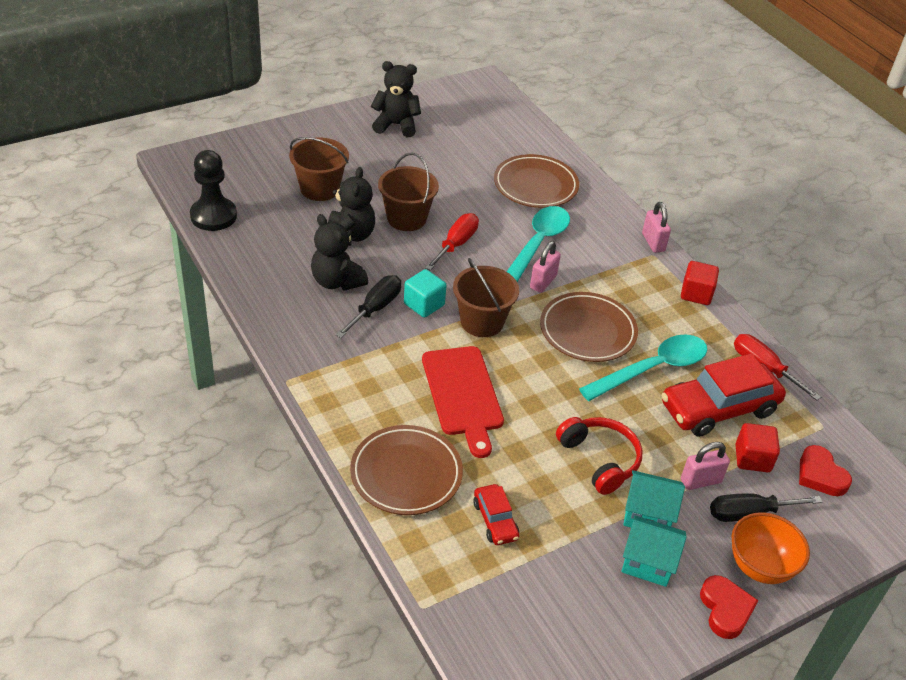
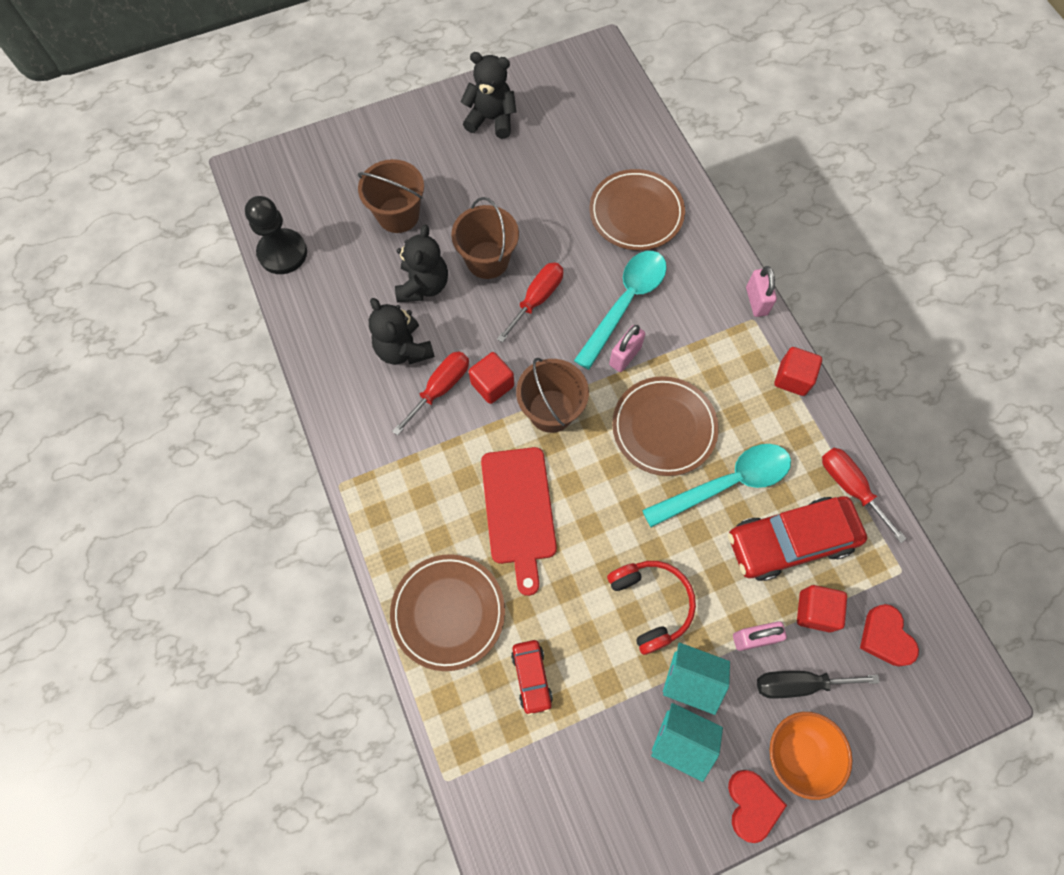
camera: 10 degrees right, 25 degrees up
(375, 308) = (440, 388): black screwdriver -> red screwdriver
(424, 304) = (492, 385): turquoise cube -> red cube

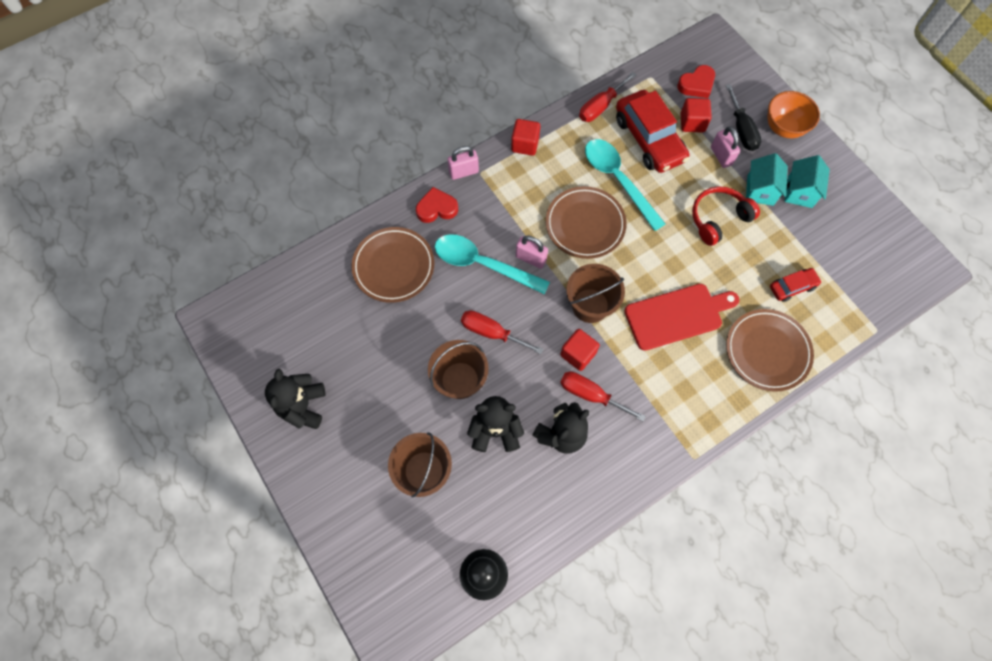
camera: 100 degrees left, 0 degrees up
(751, 804) = (822, 150): red heart -> red heart (436, 208)

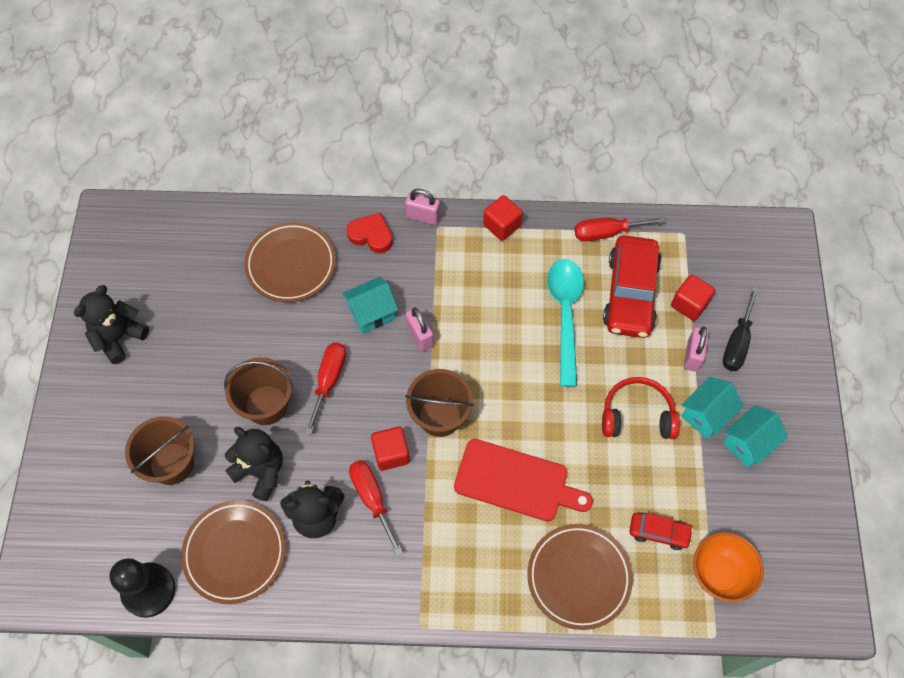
camera: 35 degrees right, 5 degrees down
(483, 264) = (372, 313): turquoise spoon -> turquoise house
(491, 332) = (329, 381): red screwdriver -> red screwdriver turned 45 degrees clockwise
(585, 224) = (497, 337): brown plate -> brown plate (235, 552)
(696, 84) = (726, 269): red heart -> none
(783, 128) = (785, 368): orange bowl -> orange bowl (719, 574)

